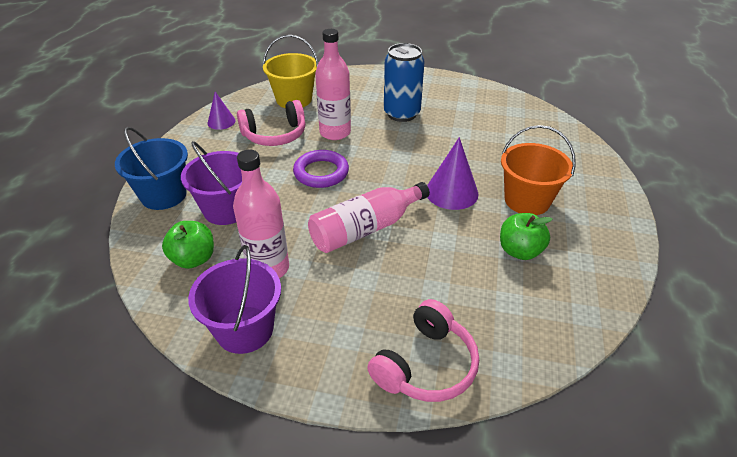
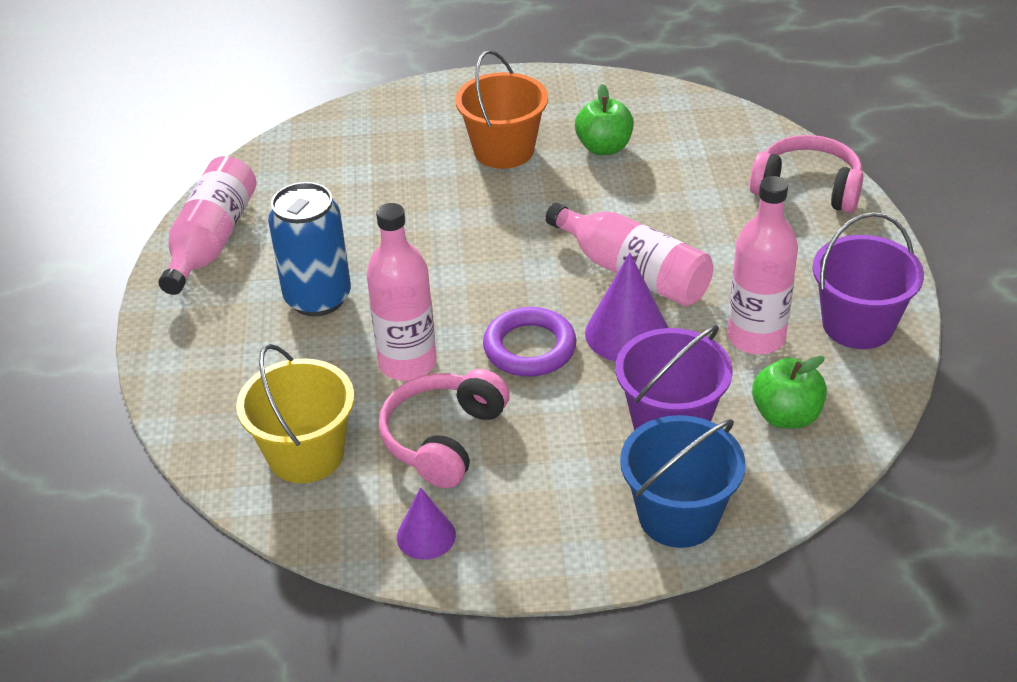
camera: 105 degrees left, 0 degrees up
(275, 135) = (443, 439): pink headphones -> pink headphones turned 120 degrees counterclockwise
(451, 192) = (516, 212): purple cone -> purple cone (627, 333)
(464, 90) = (211, 241): none -> pink bottle

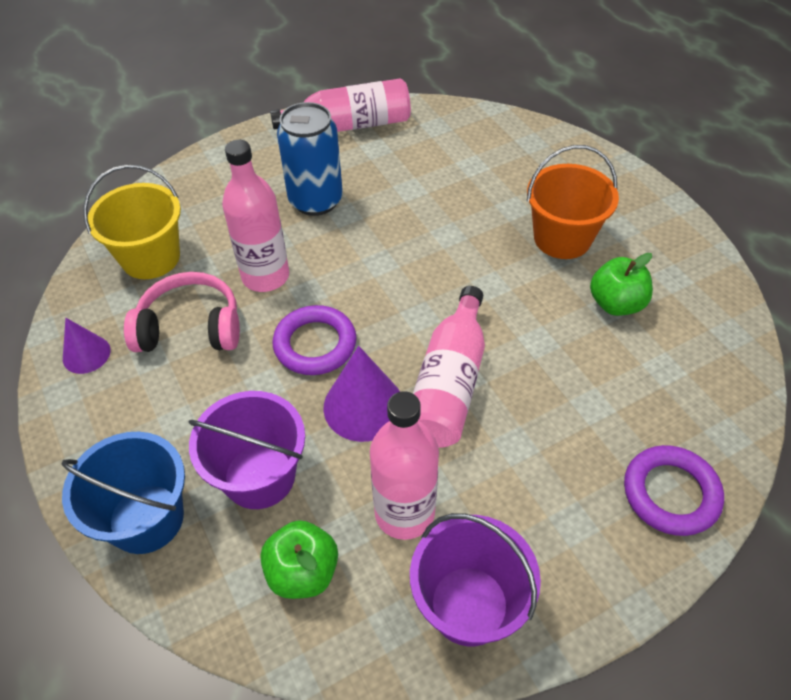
camera: 65 degrees right, 10 degrees up
(807, 188) = (670, 493): pink headphones -> purple ring

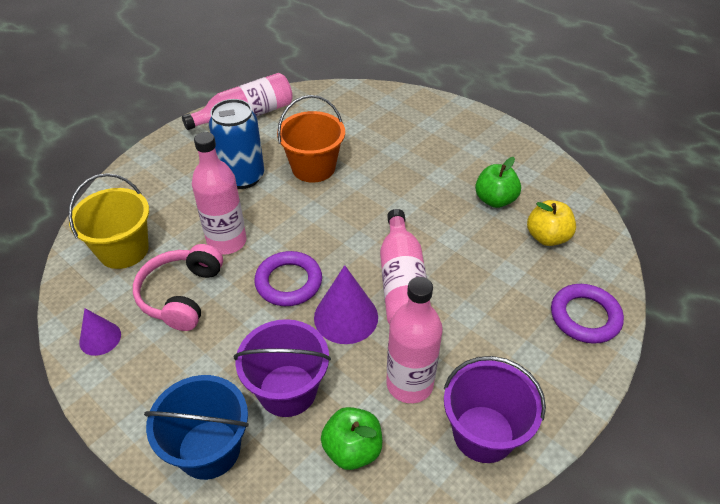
camera: 20 degrees left, 5 degrees down
(190, 327) = (181, 295): pink headphones -> pink headphones turned 60 degrees counterclockwise
(562, 238) = (439, 164): orange bucket -> orange bucket (313, 168)
(665, 371) = (547, 237): none -> yellow apple

